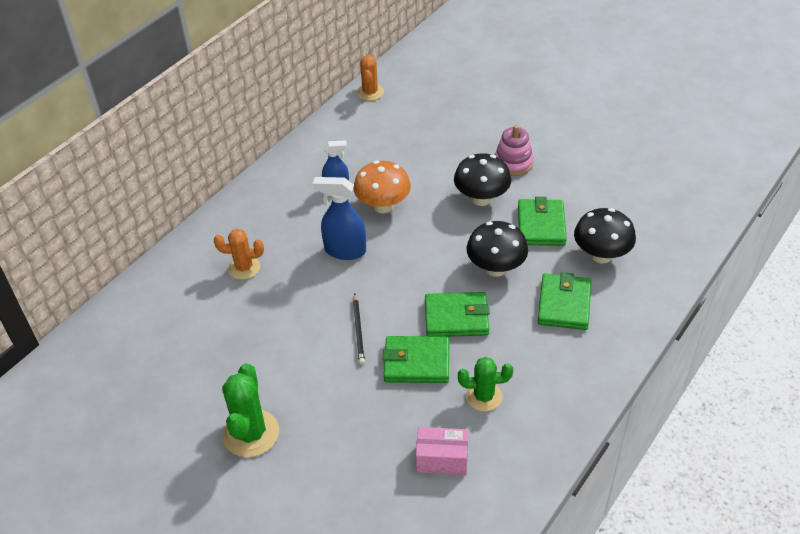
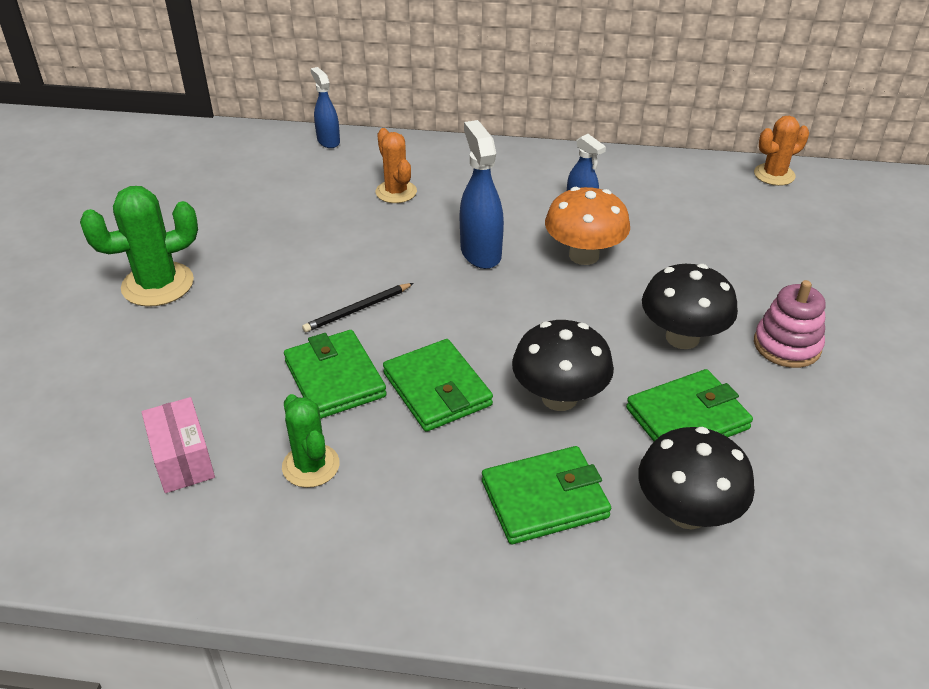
camera: 60 degrees right, 5 degrees down
(144, 283) = (328, 141): none -> blue spray bottle

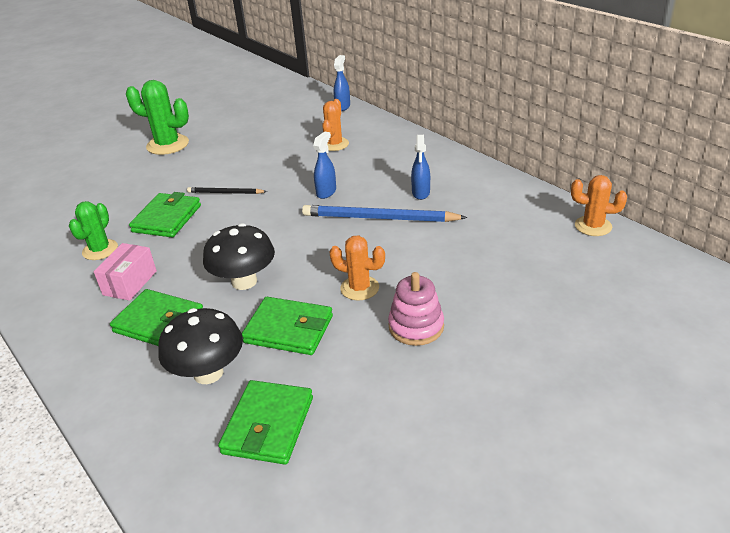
camera: 45 degrees right, 5 degrees down
(182, 459) = (65, 221): pink box -> pink box (130, 283)
(437, 389) = (198, 246): green wallet -> green wallet (268, 425)
(480, 253) = (326, 192): blue spray bottle -> blue spray bottle, size x0.64
(584, 255) = (379, 218): orange mushroom -> blue pencil
(682, 337) = (359, 288): black mushroom -> orange cactus

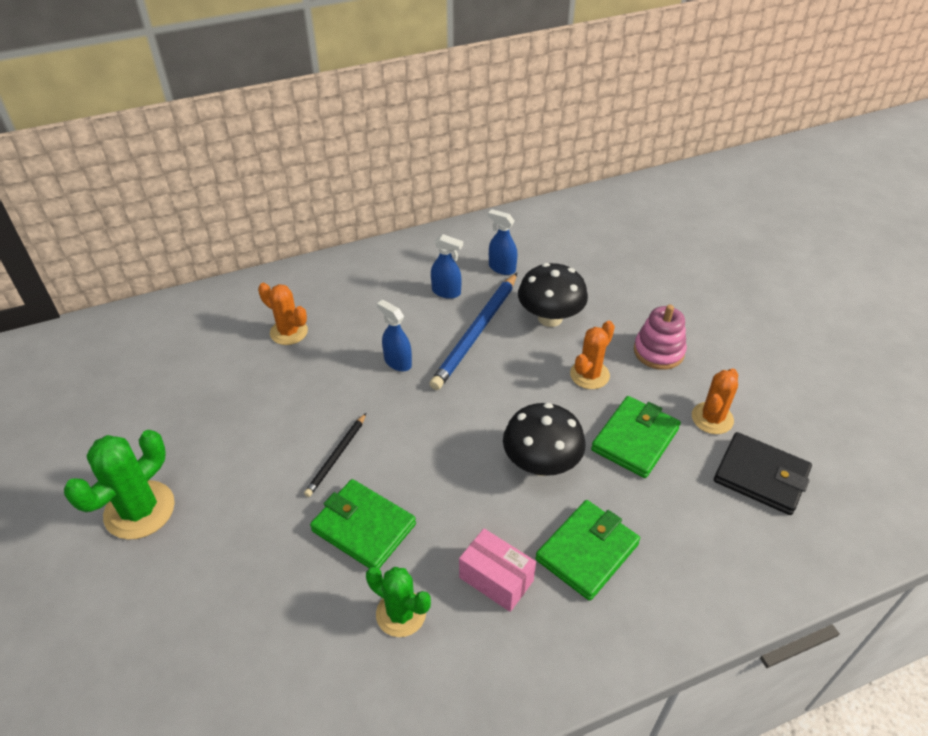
camera: 75 degrees left, 10 degrees up
(208, 373) = (682, 514): black mushroom -> black mushroom (550, 318)
(268, 425) = (761, 476): green wallet -> black wallet
(342, 106) = (192, 303): blue spray bottle -> blue spray bottle (502, 268)
(593, 226) = (561, 211): orange cactus -> orange cactus (712, 418)

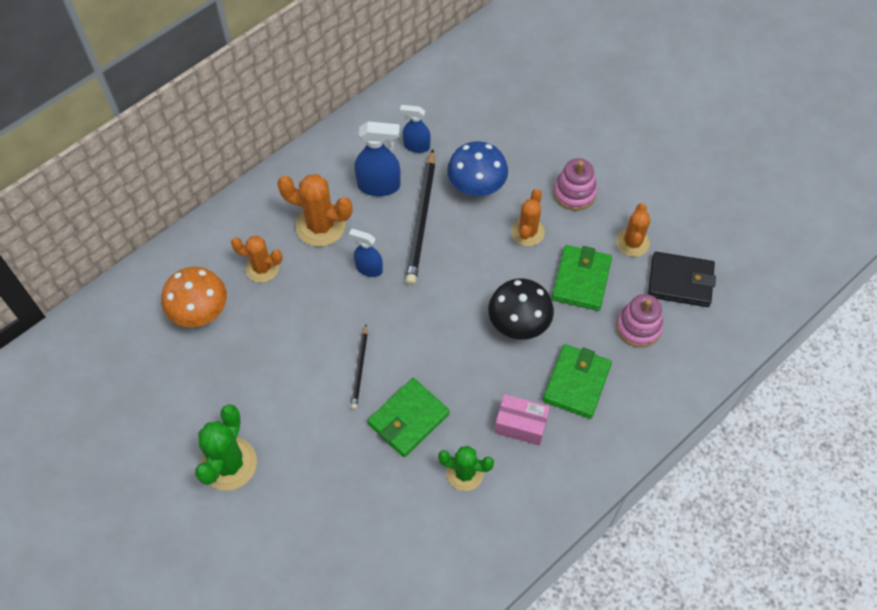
camera: 20 degrees left, 15 degrees up
(204, 353) = (200, 311): none -> orange mushroom
(363, 527) = (408, 419): green wallet -> green wallet turned 60 degrees counterclockwise
(368, 311) = (320, 225): none -> orange cactus
(446, 292) = (379, 186): blue spray bottle -> blue spray bottle, size x1.56
(476, 333) = (421, 220): blue pencil -> black pencil
(550, 318) = (476, 186): black mushroom -> blue mushroom
(690, 511) = (638, 327): none -> pink stacking toy

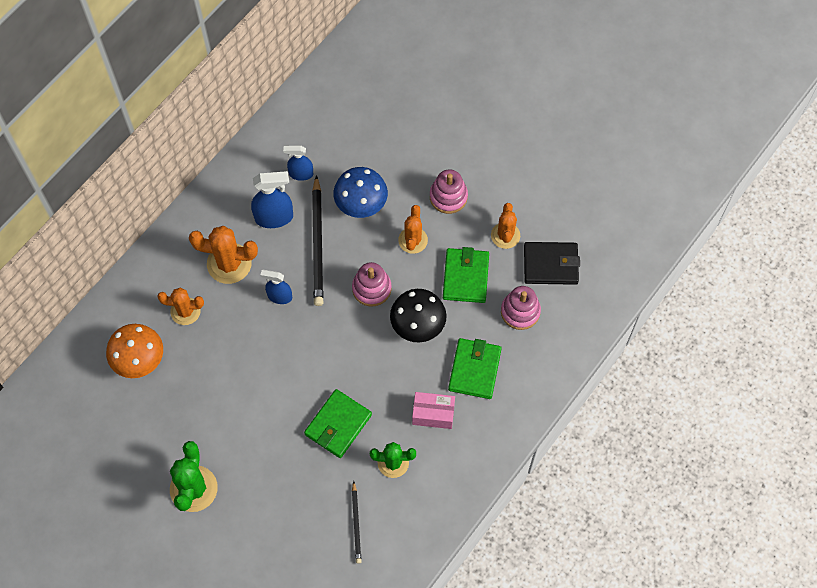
camera: 10 degrees left, 5 degrees up
(360, 369) = (289, 388): black pencil -> black pencil (356, 524)
(473, 276) = (371, 288): none -> pink stacking toy

